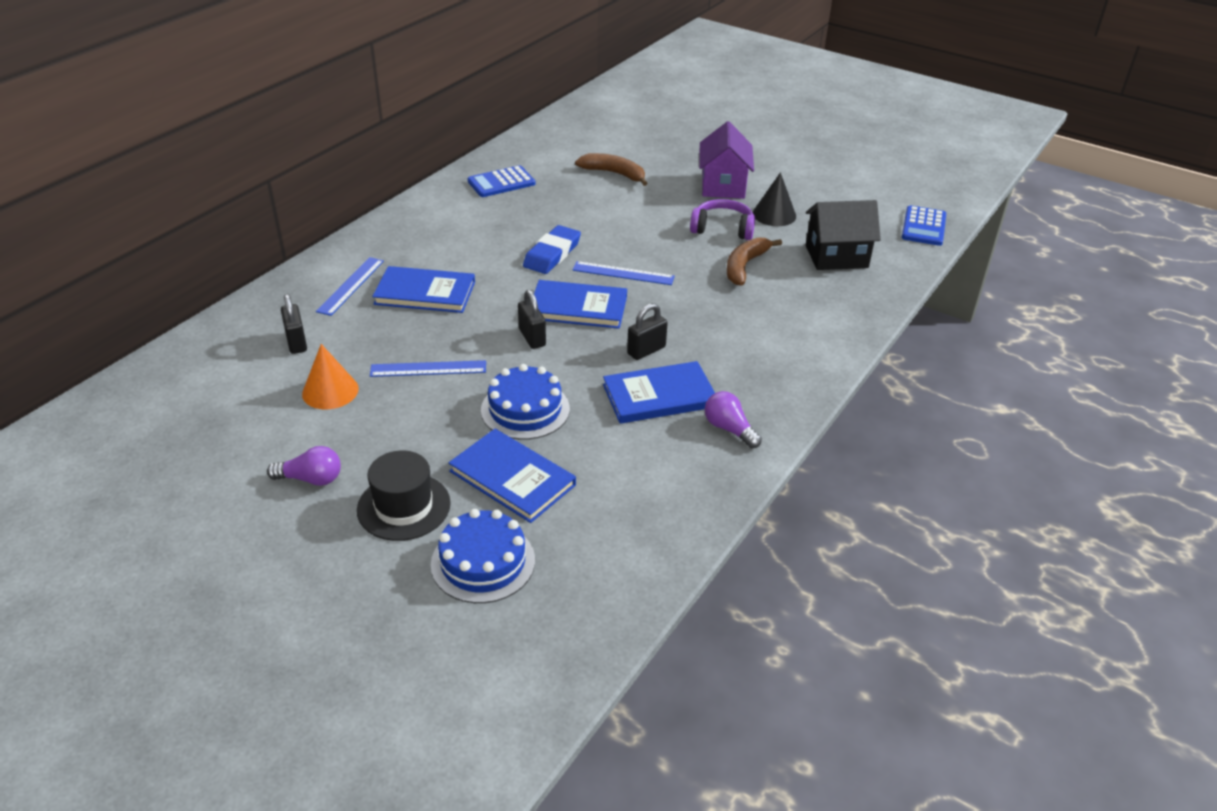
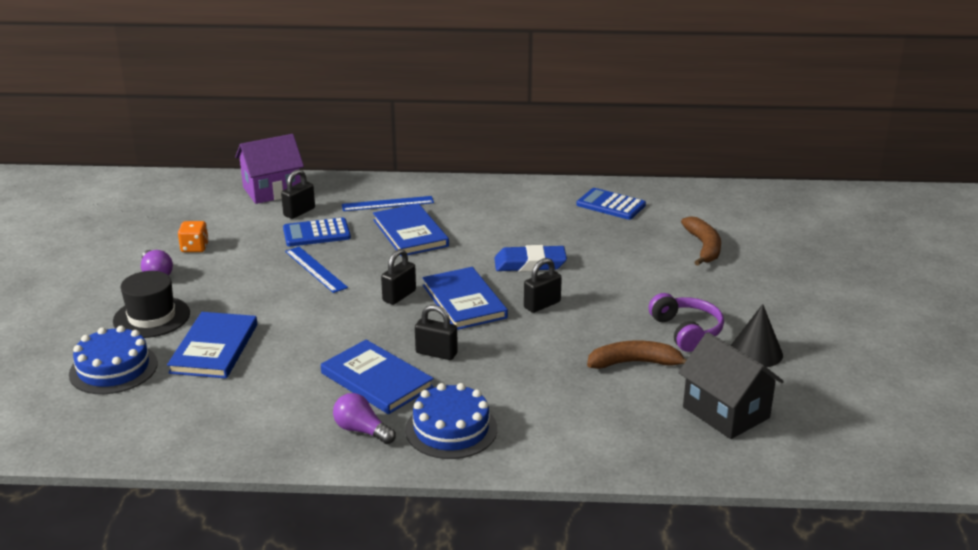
camera: 60 degrees right, 10 degrees down
(285, 435) = (195, 248): none -> orange dice
(330, 391) = (255, 244): orange cone -> none
(525, 409) = (302, 325): blue cake -> blue cake (451, 429)
(623, 273) = (542, 305): blue ruler -> black padlock
(723, 185) = (769, 307): purple house -> purple house (272, 190)
(729, 429) = (362, 430): purple light bulb -> purple light bulb turned 75 degrees counterclockwise
(923, 226) = (875, 457): blue calculator -> blue calculator (316, 233)

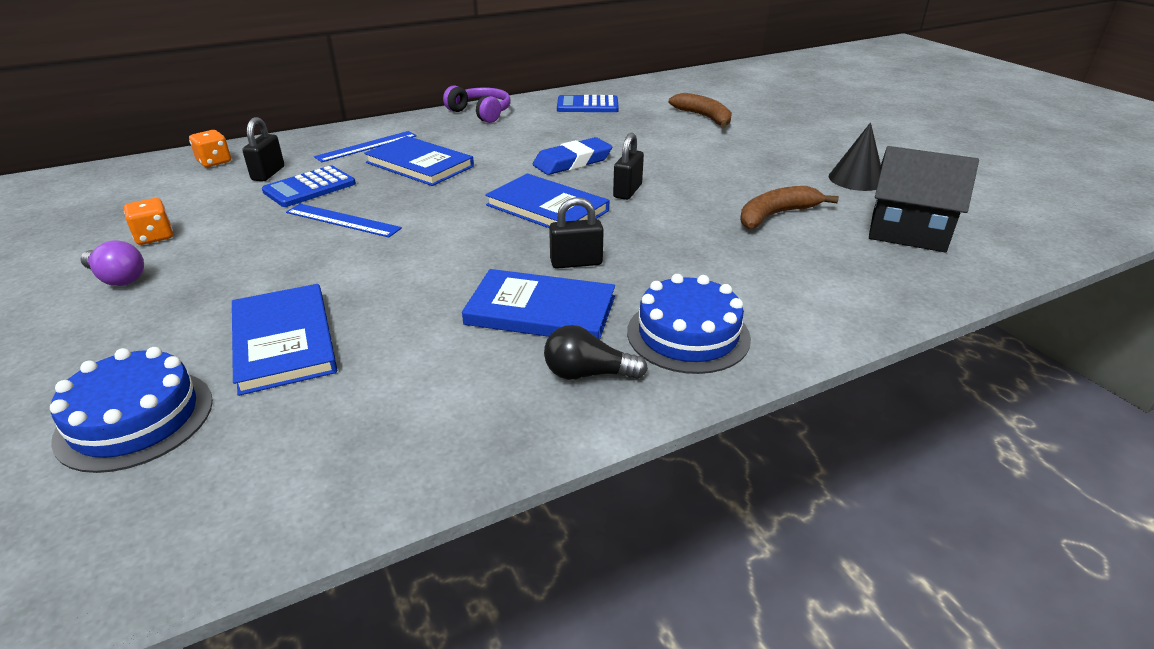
camera: 30 degrees left, 5 degrees up
(151, 317) = (150, 331): black hat -> none
(272, 190) = (214, 162): purple house -> orange dice
(362, 430) = (588, 374): purple light bulb -> black light bulb
(399, 296) = (470, 221): black padlock -> none
(686, 331) = (780, 179): purple headphones -> purple headphones (481, 113)

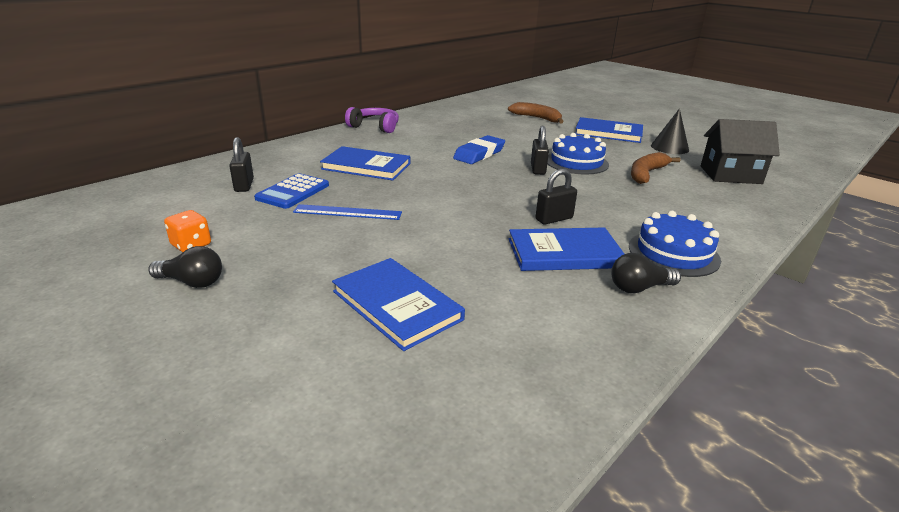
camera: 20 degrees left, 5 degrees down
(117, 278) = (192, 282): purple light bulb -> black light bulb
(135, 419) = (334, 387): blue cake -> blue cake (576, 162)
(214, 162) = (183, 181): orange dice -> none
(367, 146) = (308, 157): blue ruler -> none
(547, 208) = (494, 186): blue book -> blue book (608, 133)
(587, 105) = (449, 116): blue calculator -> none

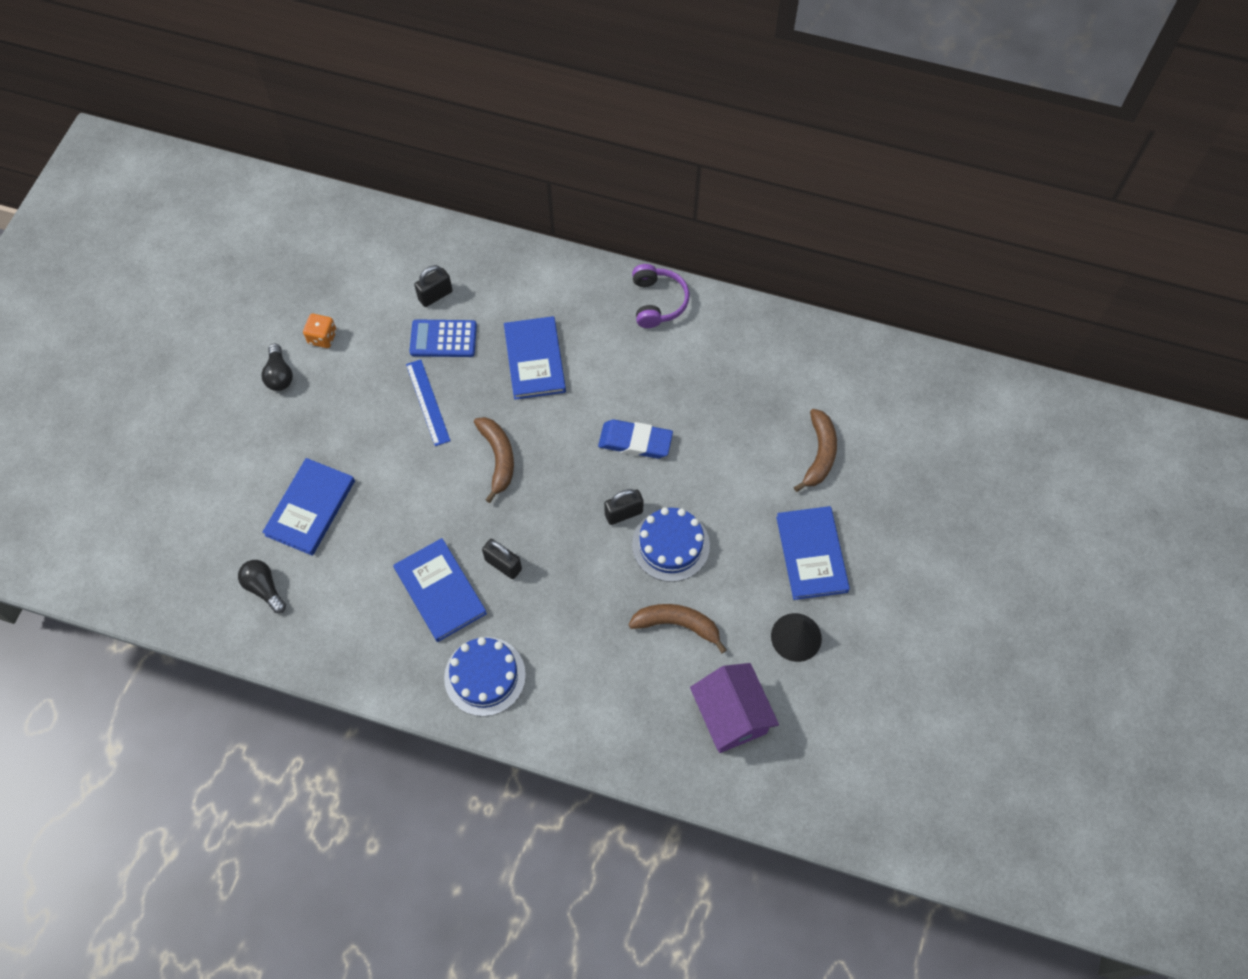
camera: 65 degrees right, 35 degrees up
(443, 198) = (498, 458): none -> brown banana
(639, 288) = (409, 658): black light bulb -> black light bulb (264, 588)
(730, 175) = (730, 716): black house -> purple house

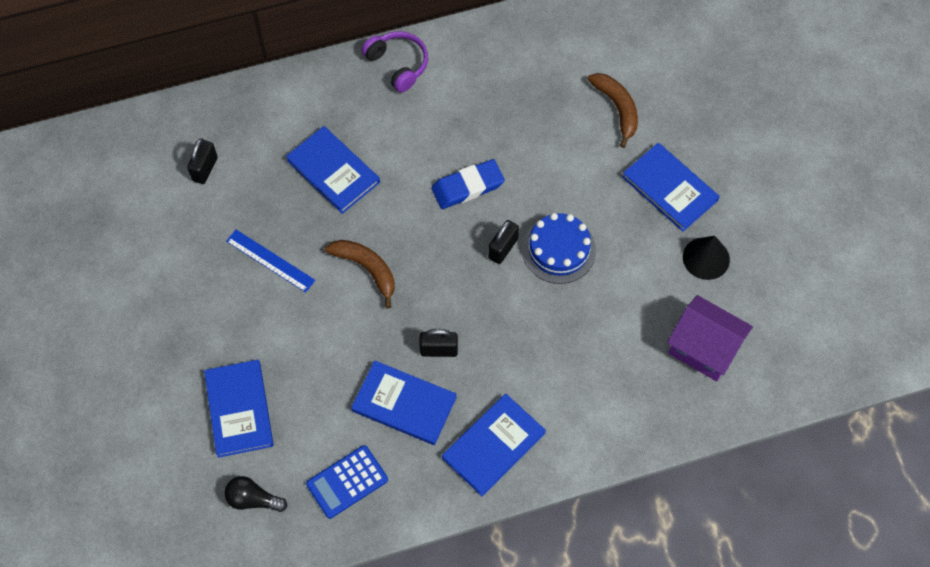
camera: 35 degrees left, 0 degrees up
(279, 375) = (120, 318): black light bulb -> none
(322, 337) = (133, 263): orange dice -> none
(443, 339) = (241, 201): blue calculator -> blue calculator (347, 482)
(485, 676) = (493, 445): blue cake -> blue book
(677, 624) = (611, 307): brown banana -> none

